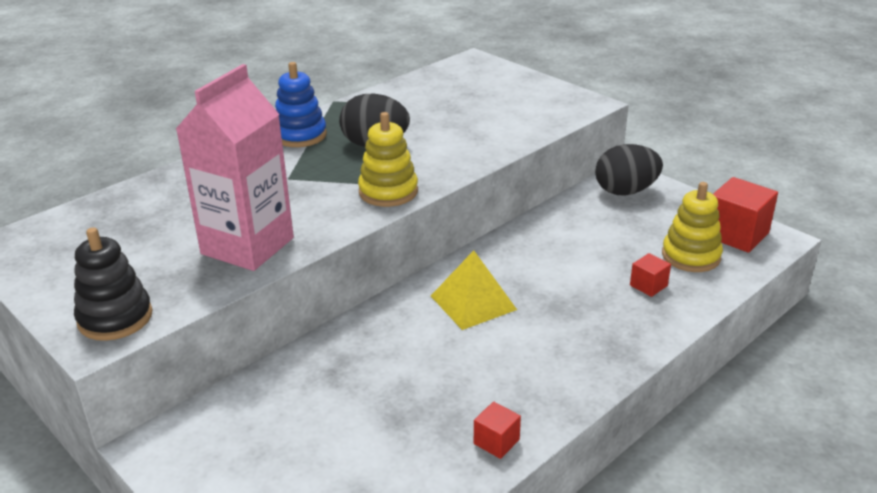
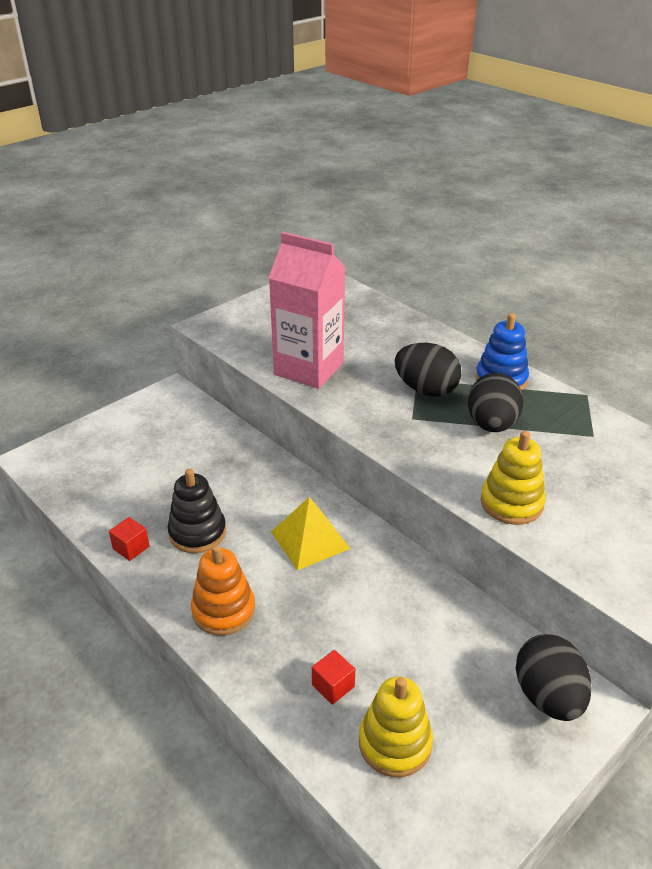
camera: 90 degrees right, 5 degrees up
(115, 318) = (228, 328): black stacking toy -> black stacking toy (197, 532)
(309, 174) = (426, 390): none -> black egg
(388, 192) = (396, 436): yellow stacking toy -> yellow stacking toy (511, 503)
(580, 355) = (223, 610): none -> orange stacking toy
(736, 234) = (451, 814): red cube -> none

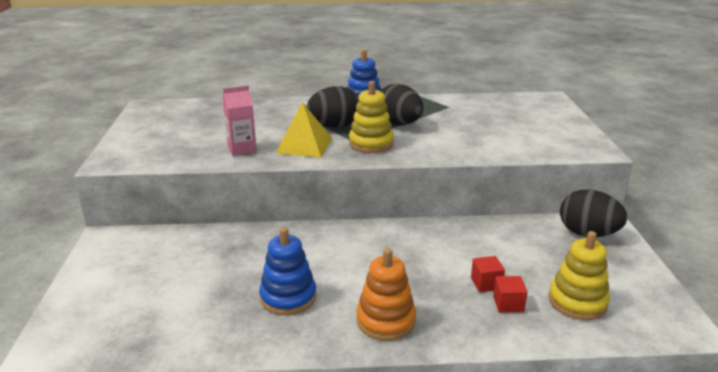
camera: 50 degrees left, 10 degrees down
(131, 547) = (255, 339): red cube -> red cube (486, 283)
(197, 532) = (288, 297): black stacking toy -> blue stacking toy
(309, 369) = (242, 149): pink carton -> pink carton, size x0.52
(310, 540) = (366, 252): yellow pyramid -> yellow pyramid (304, 145)
(511, 503) = (472, 147): yellow stacking toy -> yellow stacking toy (371, 143)

